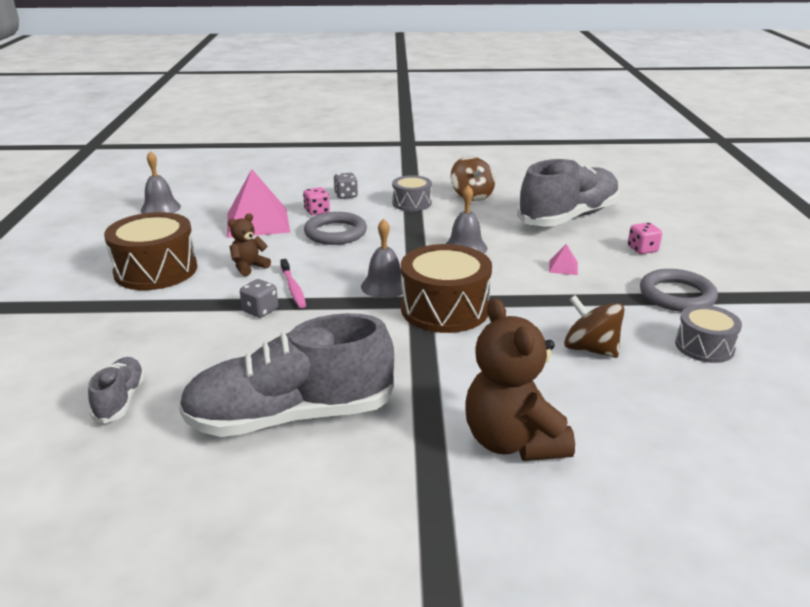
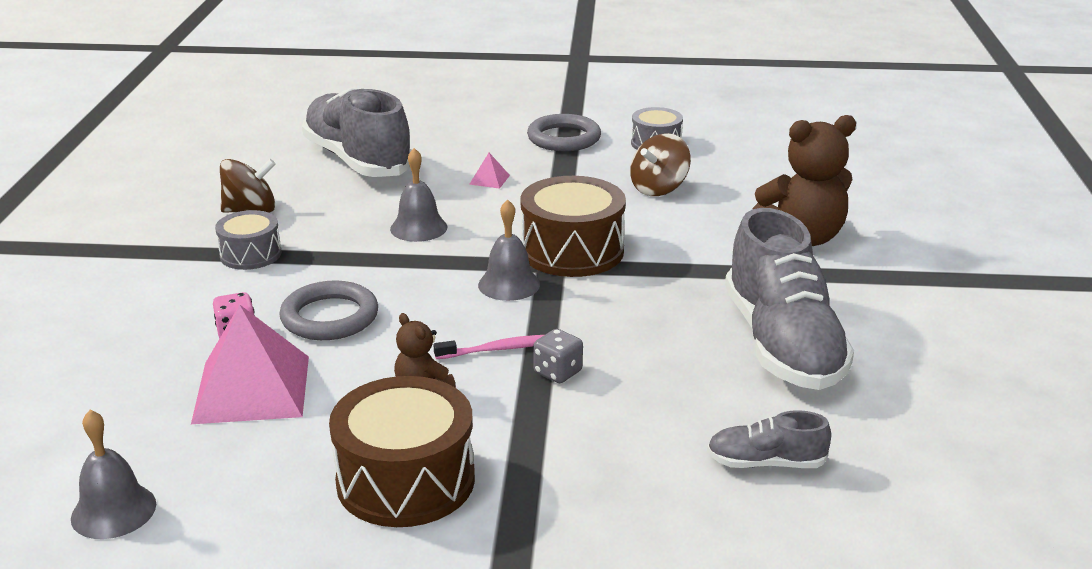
camera: 85 degrees left, 0 degrees up
(346, 195) = (183, 307): grey dice -> none
(642, 249) = (460, 137): pink dice -> none

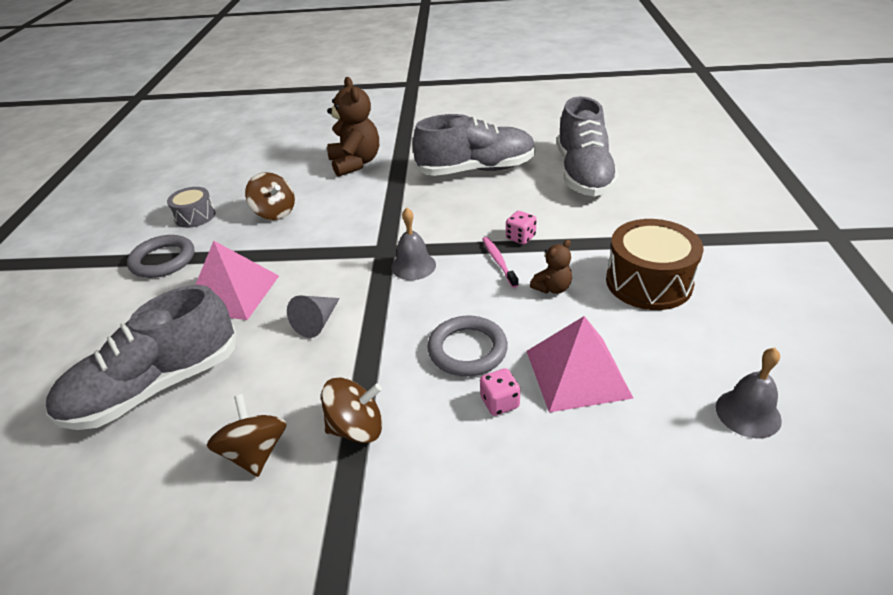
camera: 90 degrees left, 10 degrees up
(250, 254) = (356, 428): grey drum -> brown spinning top
(418, 228) = (317, 322): grey bell -> grey cone
(489, 179) = (232, 293): pink pyramid -> pink pyramid, size x2.44
(557, 372) = (520, 237): grey dice -> pink dice
(572, 251) = (365, 243): brown drum -> none
(765, 463) = (583, 174): grey shoe -> grey shoe, size x2.16

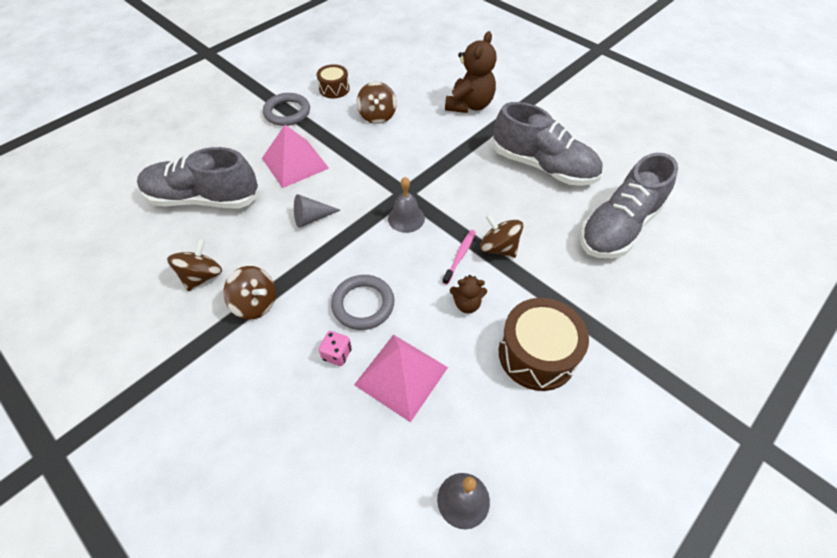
camera: 40 degrees right, 15 degrees up
(195, 216) = (334, 89): grey drum -> brown drum
(520, 237) = (498, 248): pink dice -> brown spinning top

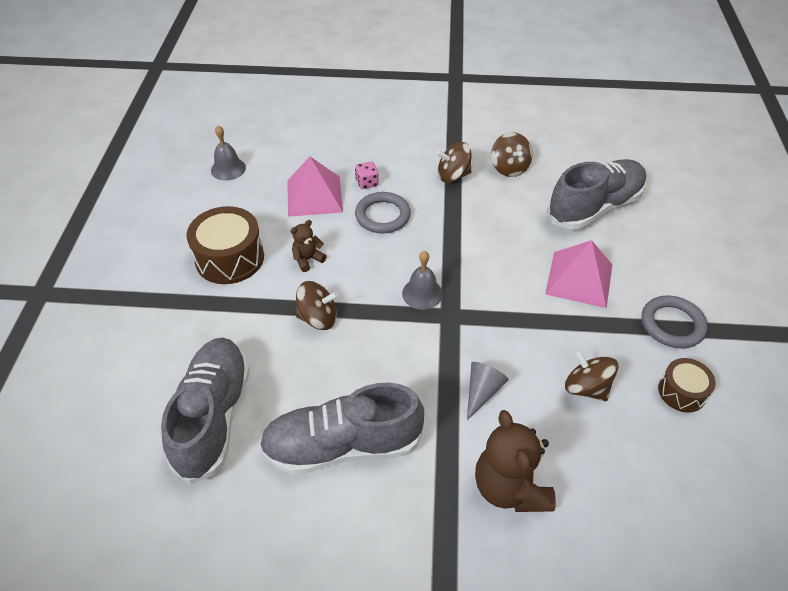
camera: 140 degrees right, 5 degrees down
(312, 218) = (496, 245): grey cone -> grey cone (482, 391)
(460, 256) = (345, 291): pink toothbrush -> none

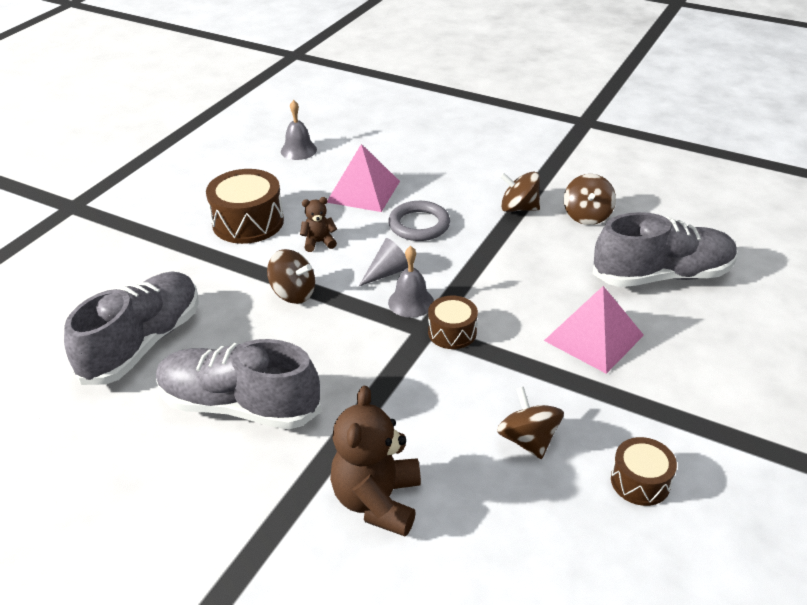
camera: 25 degrees right, 10 degrees down
(367, 183) = (423, 193): pink dice -> none
(472, 311) = (452, 332): none -> brown drum
(482, 391) = (410, 406): grey cone -> grey cone (388, 272)
(672, 324) = (676, 413): grey ring -> none

